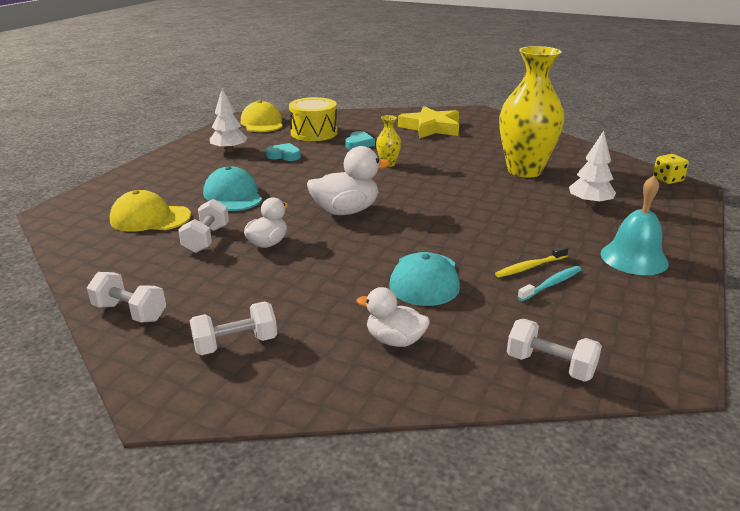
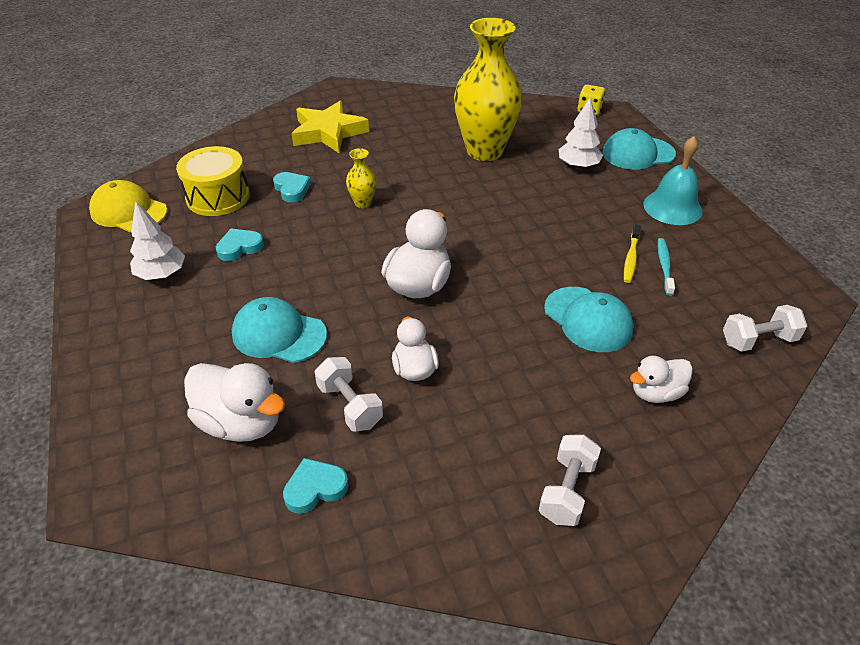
camera: 45 degrees left, 15 degrees up
(127, 259) = (315, 488): none -> turquoise heart
(130, 312) = (431, 539): white dumbbell -> none
(150, 218) = (241, 422): yellow cap -> white duck
(665, 217) = (638, 153): none -> turquoise cap

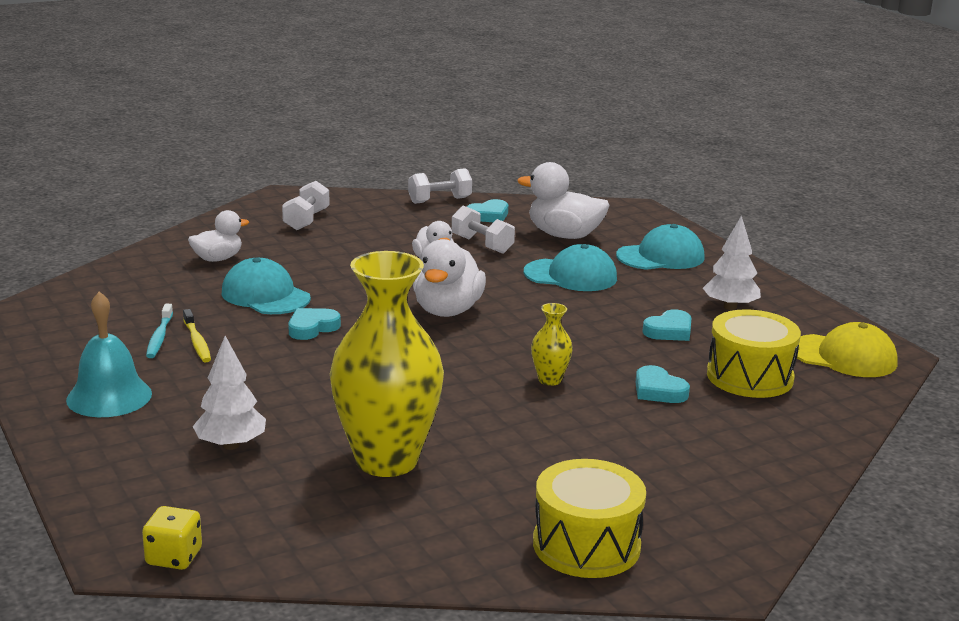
camera: 170 degrees right, 20 degrees down
(328, 132) = (668, 477): yellow star -> none
(391, 104) = (586, 545): none -> yellow drum
(538, 270) = (312, 328): none -> turquoise heart
(631, 258) = (197, 342): yellow toothbrush -> yellow toothbrush turned 150 degrees clockwise
(638, 153) = (118, 471): turquoise cap -> turquoise cap (661, 256)
(758, 340) = (96, 289): white dumbbell -> white dumbbell (439, 200)

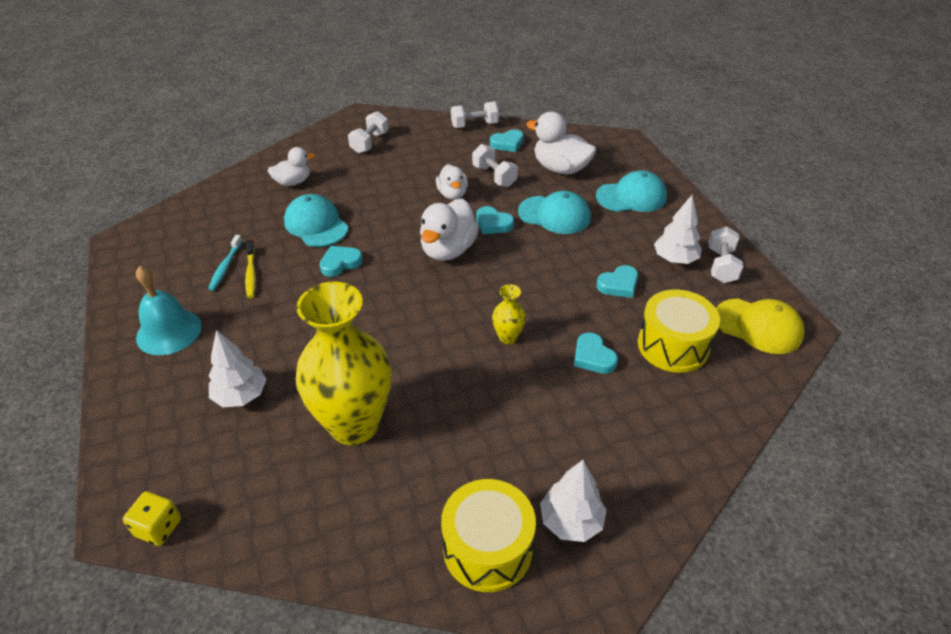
camera: 10 degrees right, 20 degrees up
(496, 286) = (493, 224): none -> turquoise heart
(676, 519) = (571, 521): none -> white tree
(786, 310) = (721, 266): none -> white dumbbell

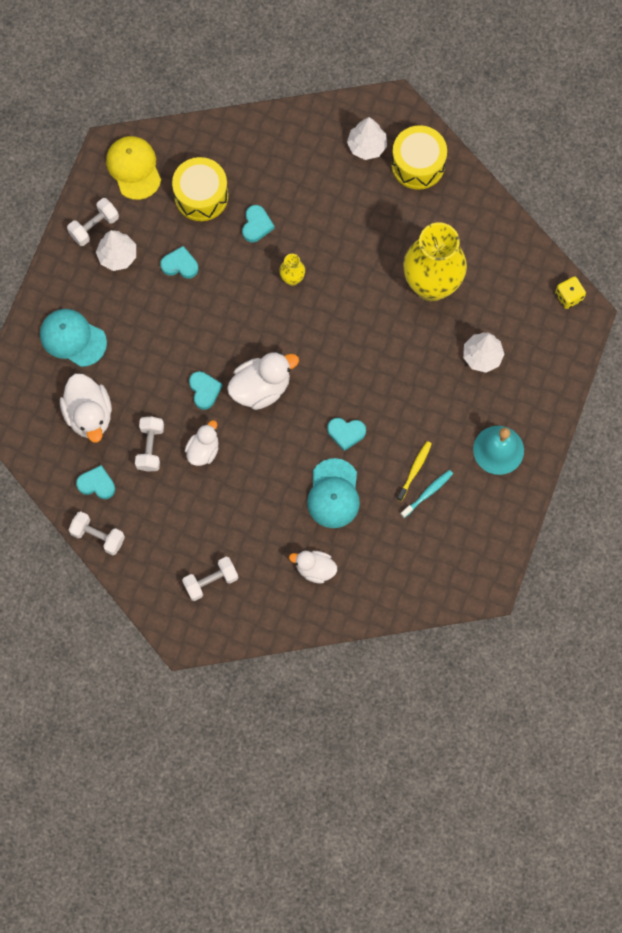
camera: 140 degrees left, 30 degrees up
(554, 215) = (151, 364): turquoise cap -> none

